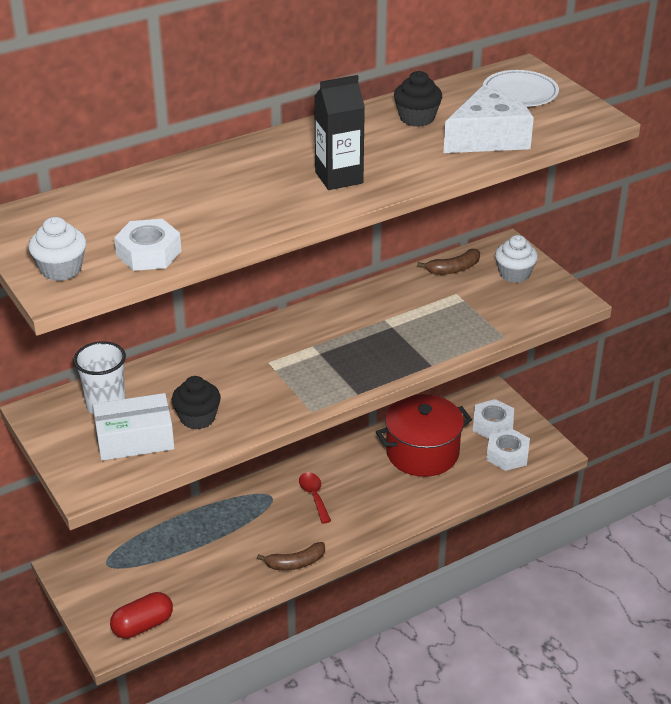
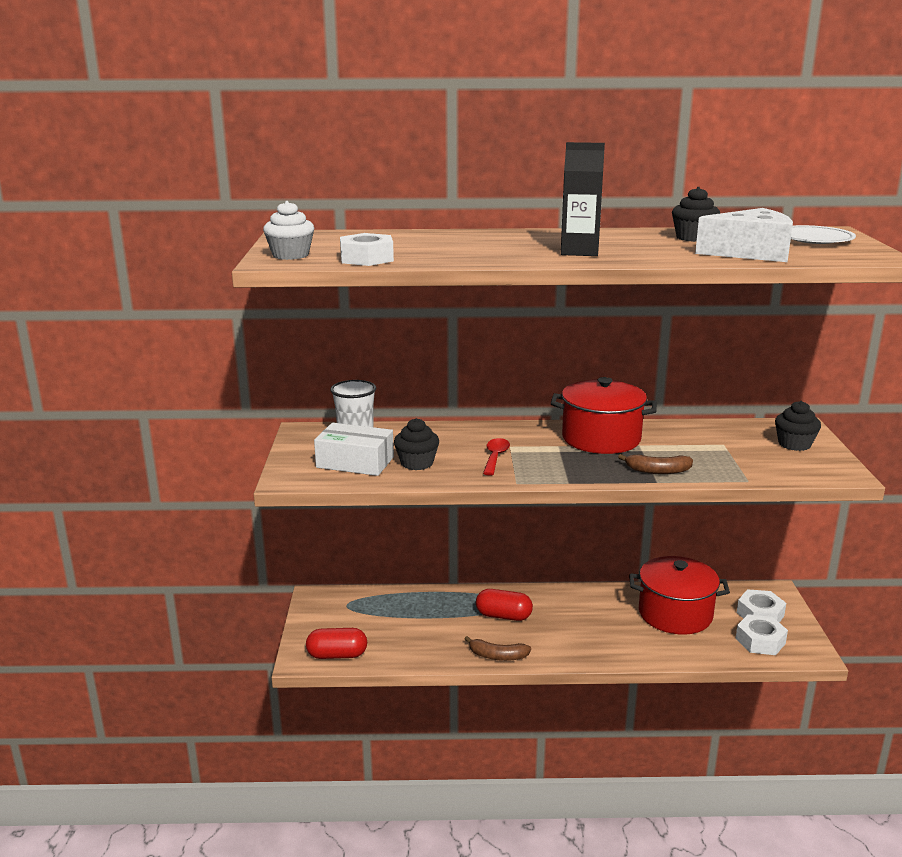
camera: 30 degrees right, 15 degrees down
(271, 515) = (503, 616): none -> red capsule
(314, 496) = (551, 614): red spoon -> red spoon (495, 457)
(345, 322) = (601, 439): none -> red pot
(453, 269) = (735, 429): brown banana -> brown banana (658, 471)
(514, 274) = (794, 444): white cupcake -> black cupcake

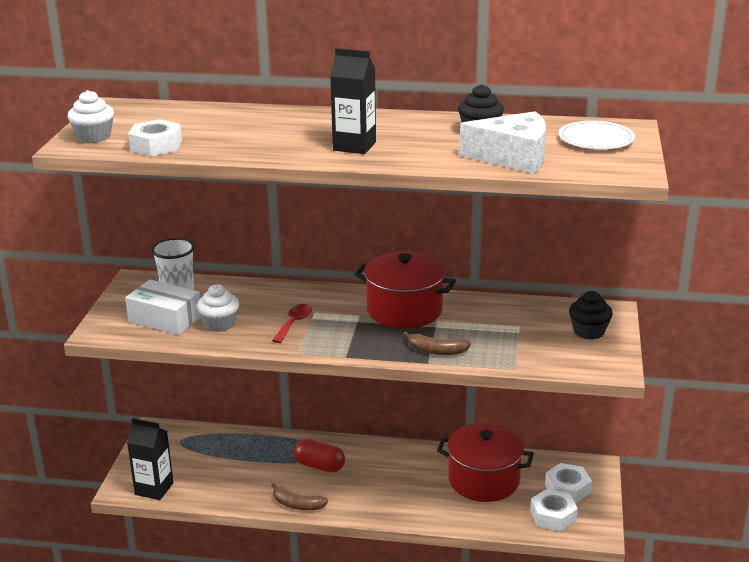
camera: 10 degrees right, 5 degrees up
(337, 655) = (154, 489): red capsule -> black carton
(417, 463) = (219, 324): black cupcake -> white cupcake

